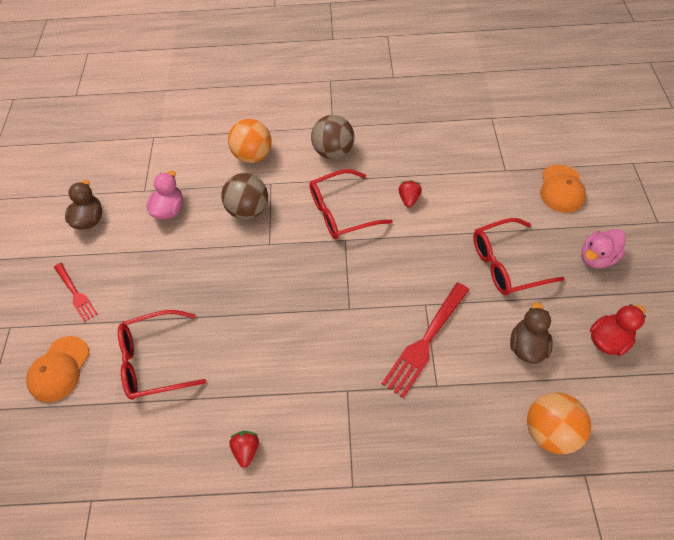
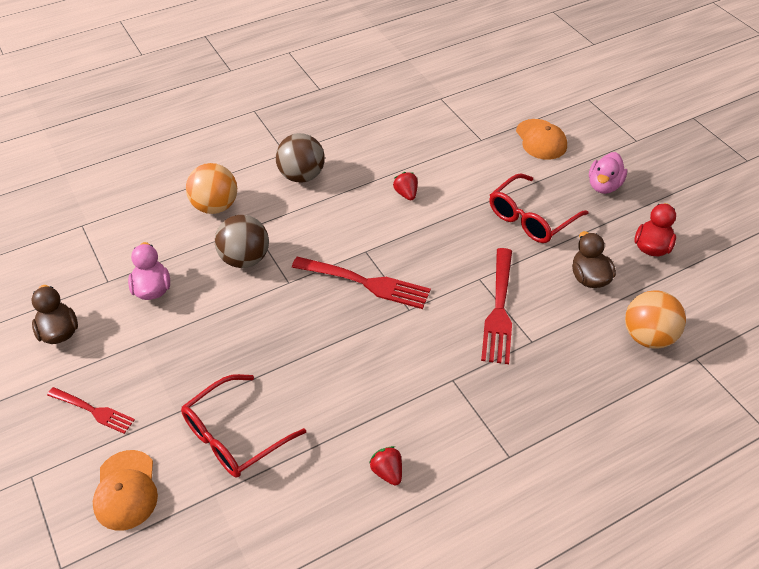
camera: 30 degrees left, 10 degrees down
(328, 269) = (365, 283): none -> red fork
(341, 212) = (346, 227): red glasses -> none

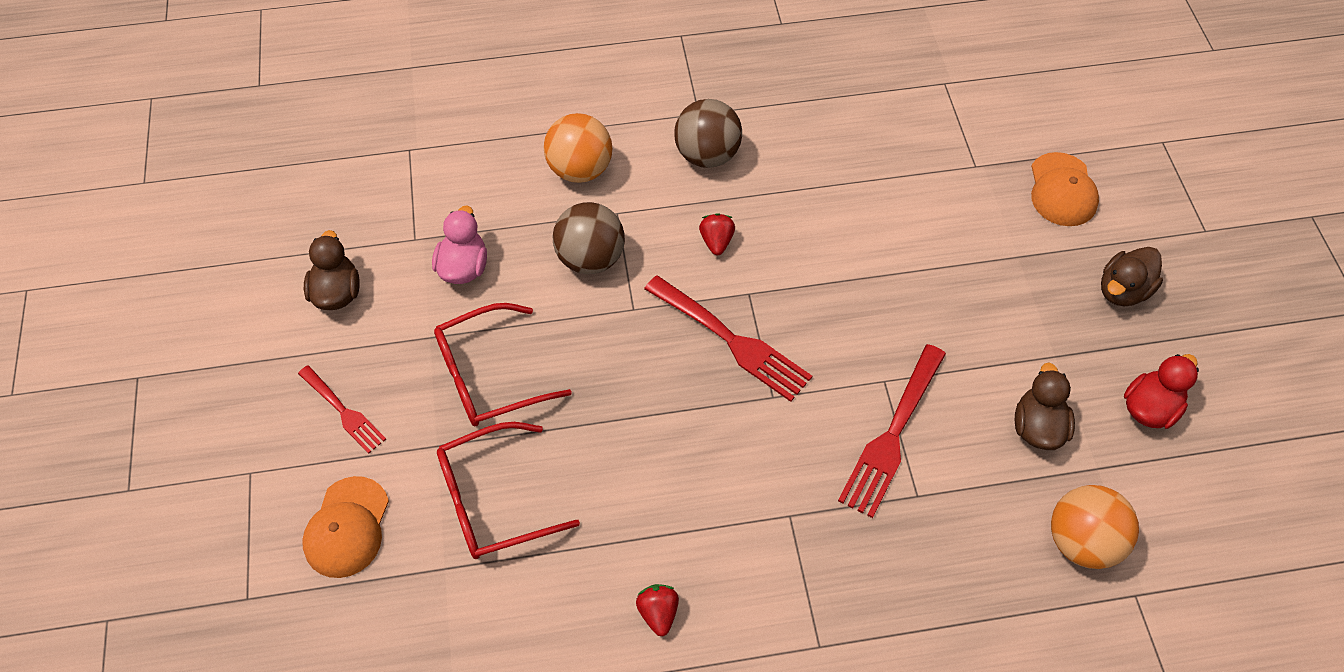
camera: 20 degrees right, 10 degrees up
(406, 194) = (836, 222): red strawberry -> red strawberry (716, 241)
(531, 218) = (994, 310): red glasses -> red glasses (489, 376)
(604, 186) = (1122, 290): pink duck -> brown duck

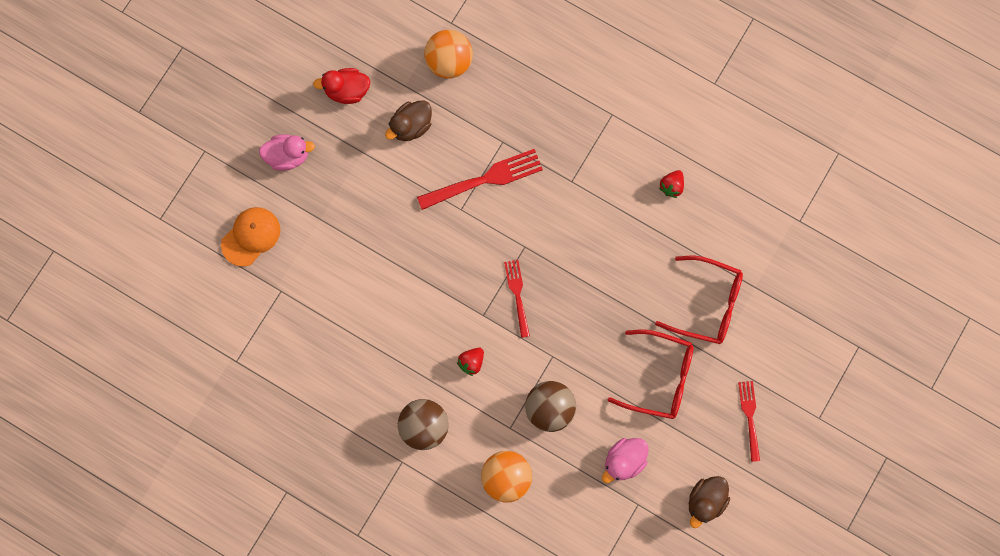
camera: 140 degrees left, 20 degrees up
(347, 527) = (788, 346): orange cap -> none
(731, 341) = (517, 295): red fork -> red fork, size x0.61
(1122, 290) = (288, 156): brown duck -> pink duck

